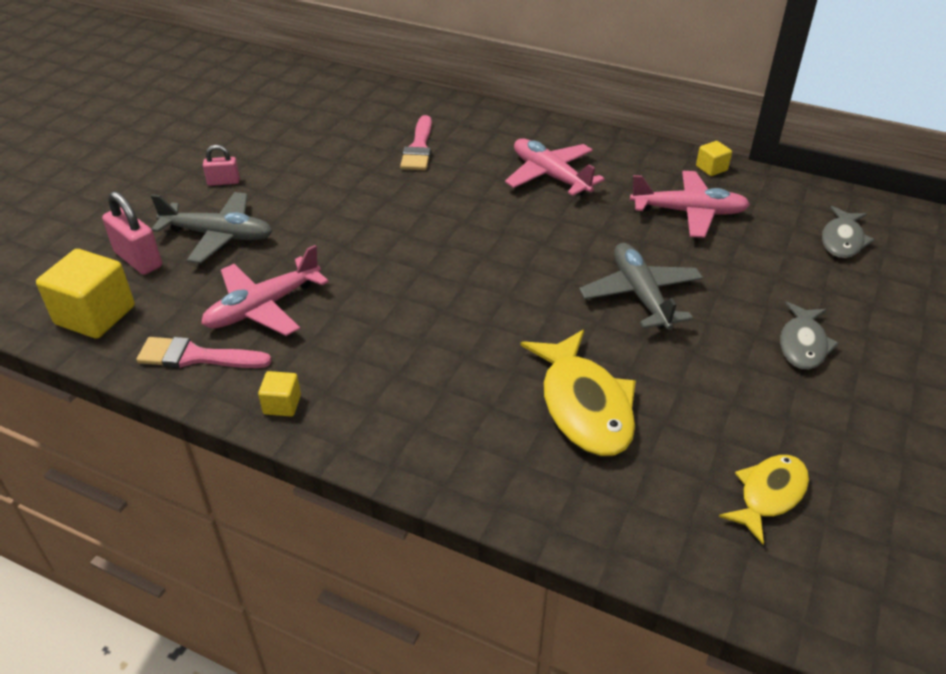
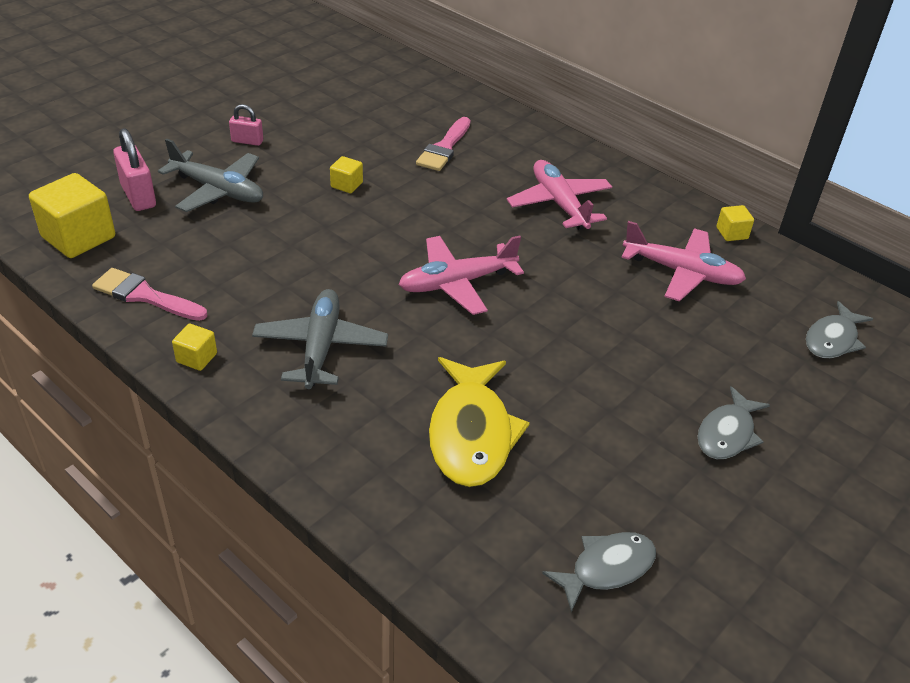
camera: 15 degrees right, 0 degrees up
(263, 307) = (224, 266): pink plane -> pink plane (456, 283)
(344, 202) = (346, 185): none -> yellow cube
(640, 295) = (585, 342): grey plane -> grey plane (320, 347)
(769, 495) = (606, 568): yellow fish -> grey fish

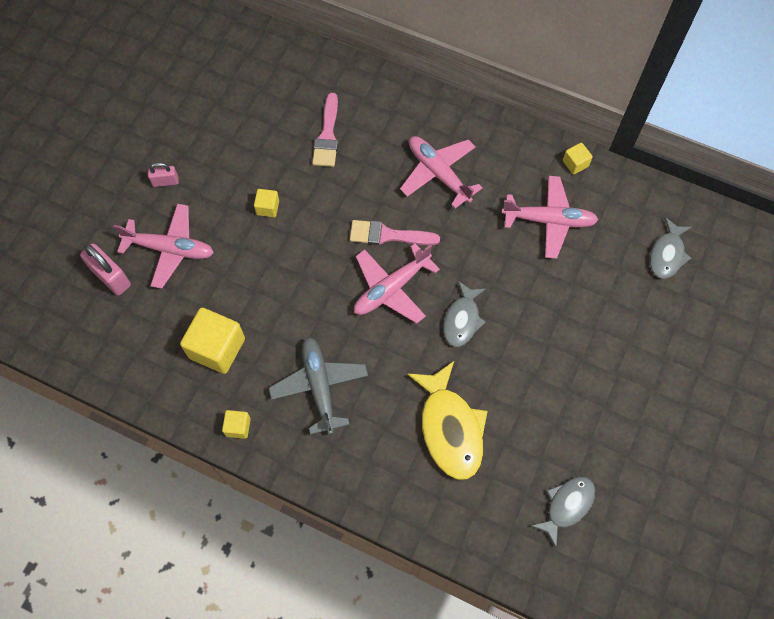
camera: 15 degrees left, 25 degrees up
(78, 237) = (89, 339): yellow cube -> yellow cube (217, 348)
(145, 296) = (171, 381): pink brush -> pink brush (388, 235)
(218, 190) = (170, 249): grey plane -> pink plane
(727, 433) = (614, 368): grey fish -> grey fish (462, 319)

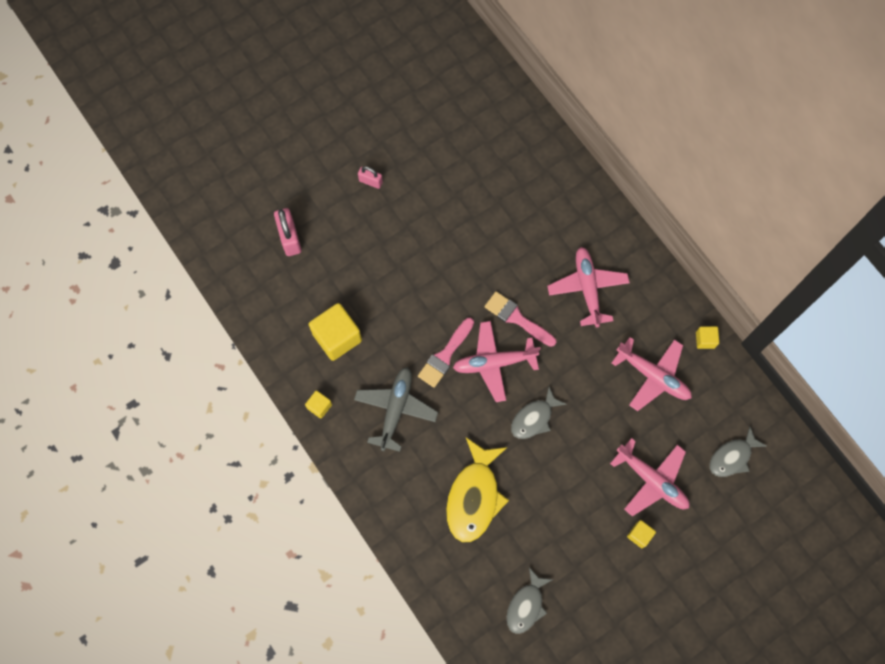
camera: 30 degrees right, 5 degrees up
(170, 249) = (345, 239): pink plane -> pink plane (652, 480)
(267, 208) = (436, 245): yellow cube -> yellow cube (639, 535)
(327, 135) = (517, 209): pink brush -> pink brush (445, 355)
(567, 506) = (526, 605): grey fish -> grey fish turned 135 degrees clockwise

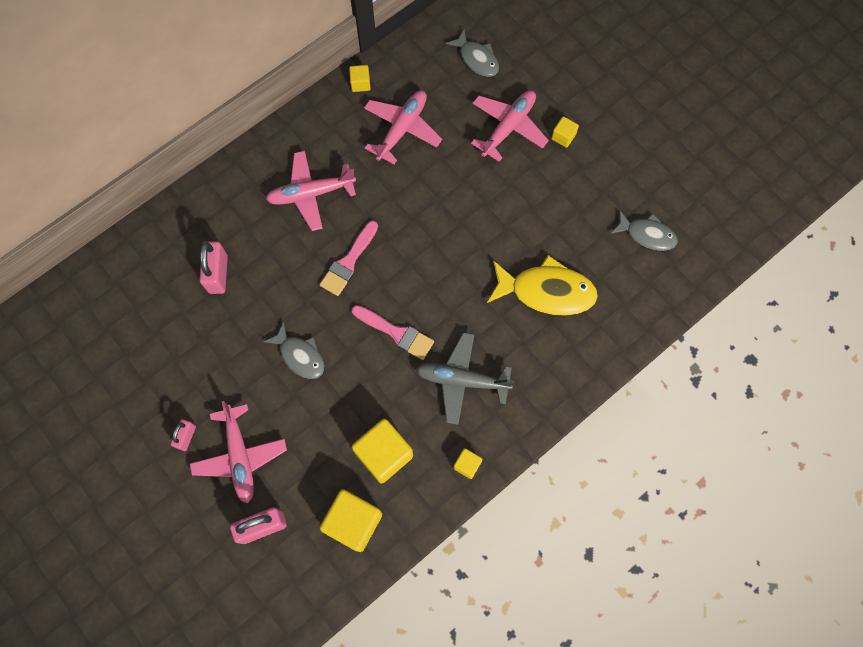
camera: 95 degrees left, 0 degrees up
(283, 309) = (353, 522): none -> yellow cube
(494, 363) = (401, 282): pink plane -> pink plane (240, 456)
(513, 207) = (218, 274): none -> pink padlock
(534, 418) = (457, 238): grey fish -> grey fish (300, 355)

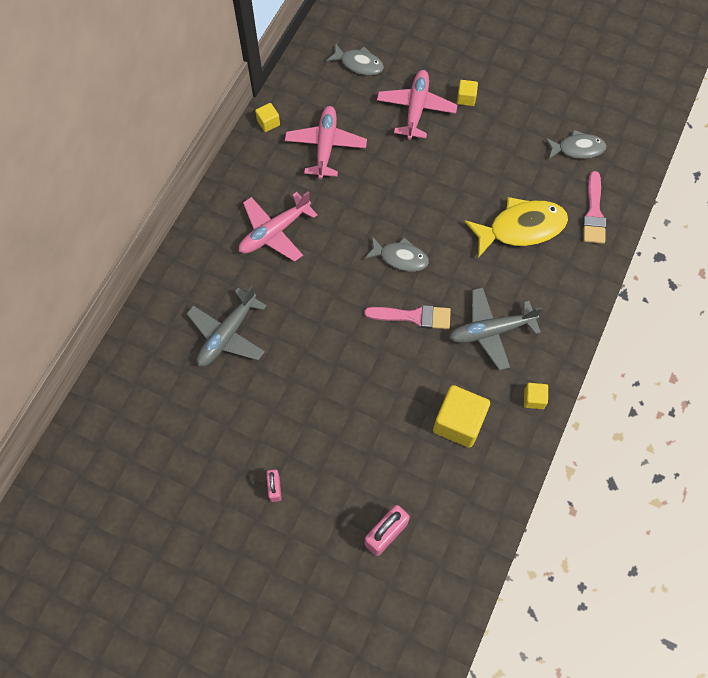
camera: 25 degrees left, 5 degrees down
(218, 274) = (227, 335): pink padlock -> grey plane
(240, 456) = (333, 482): pink plane -> none
(300, 355) = (339, 372): grey fish -> grey fish (400, 257)
(348, 262) = (339, 275): pink brush -> pink brush (594, 213)
(353, 522) = (463, 492): yellow cube -> none

